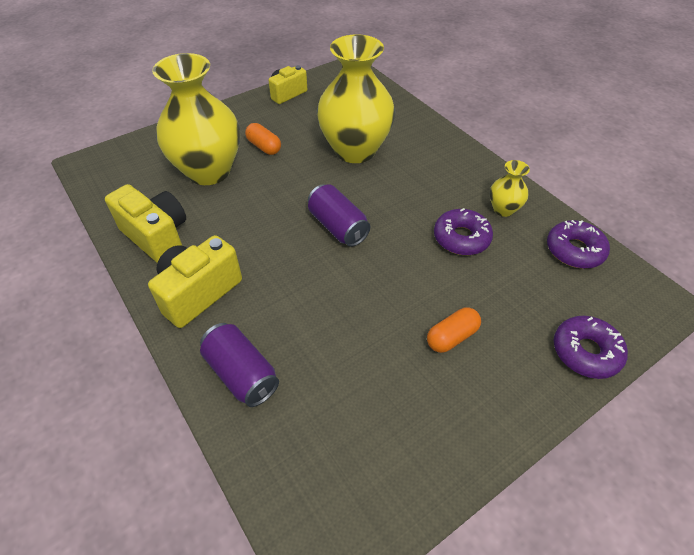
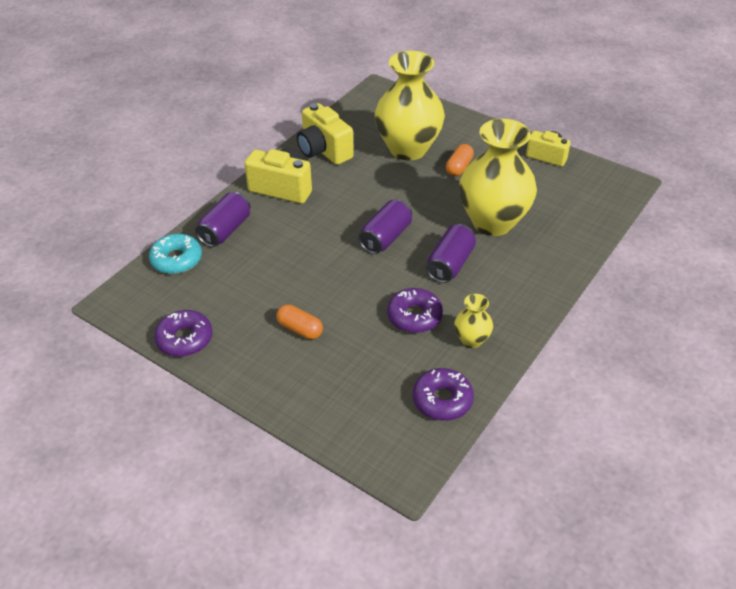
camera: 70 degrees right, 5 degrees down
(157, 237) = (323, 151): yellow camera -> yellow camera turned 120 degrees clockwise
(270, 449) = (176, 260): none -> turquoise donut
(399, 193) = (450, 264): none -> purple can
(586, 352) = (320, 416): purple donut -> purple donut (185, 339)

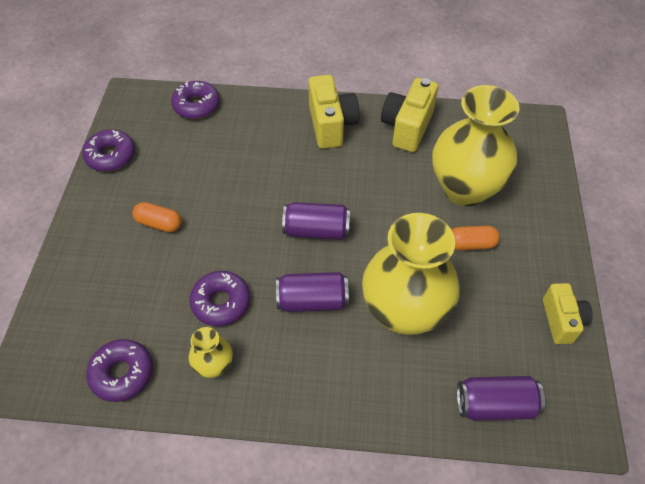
camera: 60 degrees right, 10 degrees up
(176, 260) = (196, 105): turquoise donut -> purple donut
(225, 230) = (251, 116): purple can -> purple can (495, 405)
(300, 329) = (159, 223): orange capsule -> orange capsule turned 75 degrees counterclockwise

